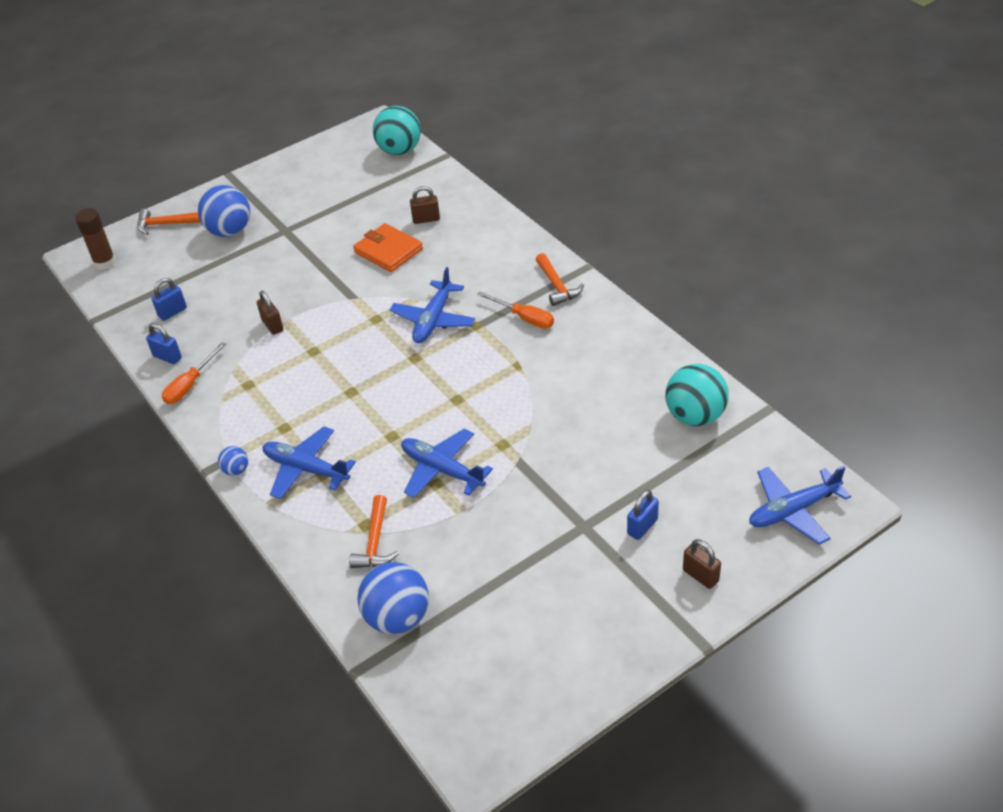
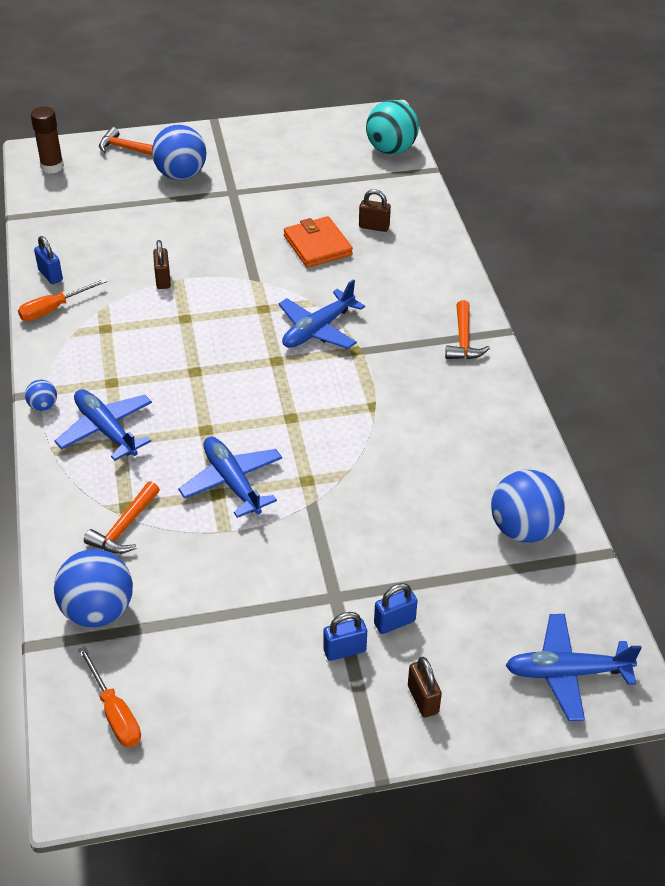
camera: 20 degrees right, 0 degrees up
(172, 312) = (81, 234): blue padlock -> blue padlock (344, 650)
(524, 318) = (409, 361): orange screwdriver -> orange screwdriver (115, 713)
(695, 416) = (523, 529): turquoise ball -> blue ball

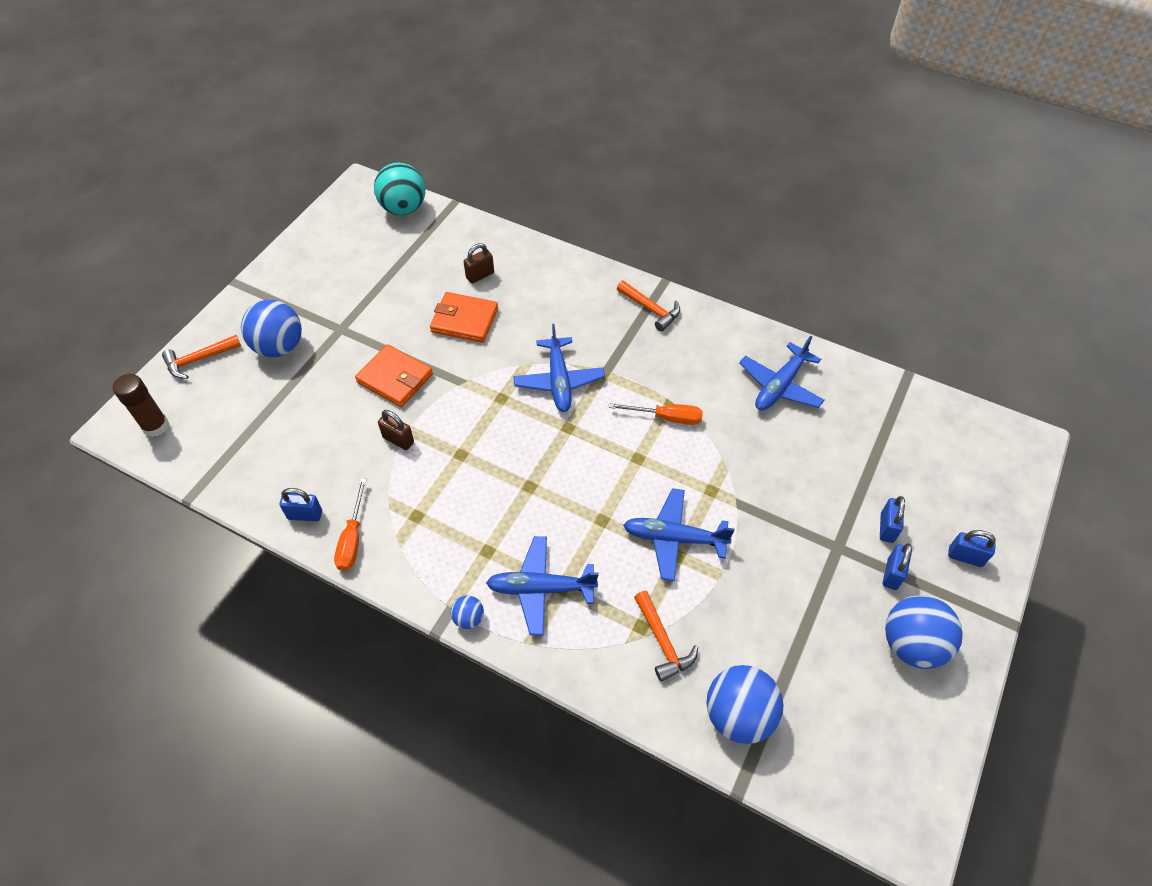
camera: 50 degrees left, 10 degrees up
(115, 713) = (852, 765): orange screwdriver -> orange screwdriver (666, 417)
(218, 245) = (395, 378): none -> orange wallet
(423, 699) = (965, 557): brown padlock -> blue padlock
(523, 529) = (856, 401): blue ball -> blue ball (911, 644)
(566, 672) = (992, 464): blue plane -> blue plane (779, 386)

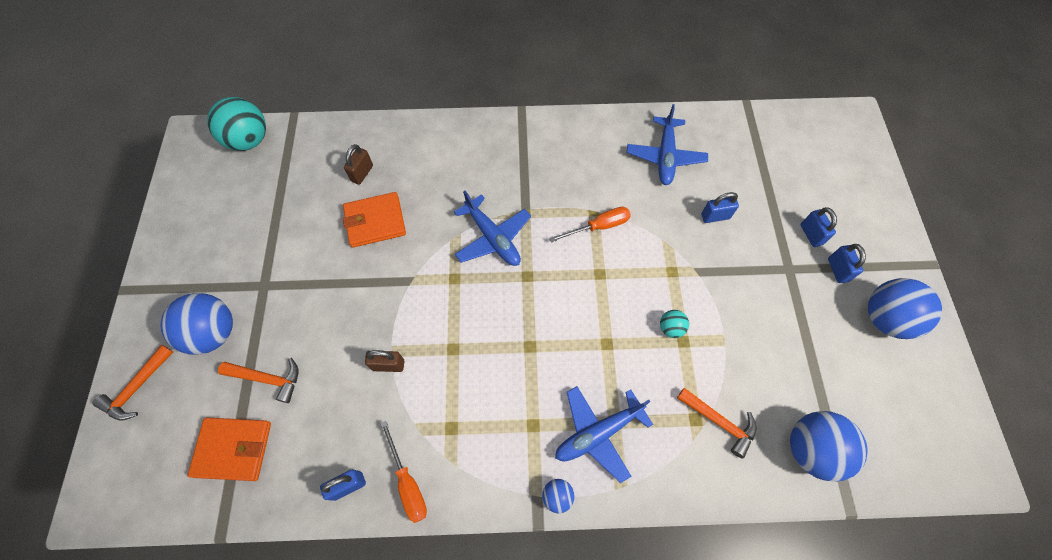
camera: 30 degrees left, 10 degrees up
(156, 426) = (135, 481): brown glue stick -> none
(395, 378) = (347, 308): orange wallet -> orange wallet (233, 449)
(651, 309) = (526, 138): orange hammer -> orange hammer (268, 379)
(673, 538) = (671, 328): blue plane -> turquoise ball
(965, 557) = (874, 229): blue padlock -> blue padlock (715, 216)

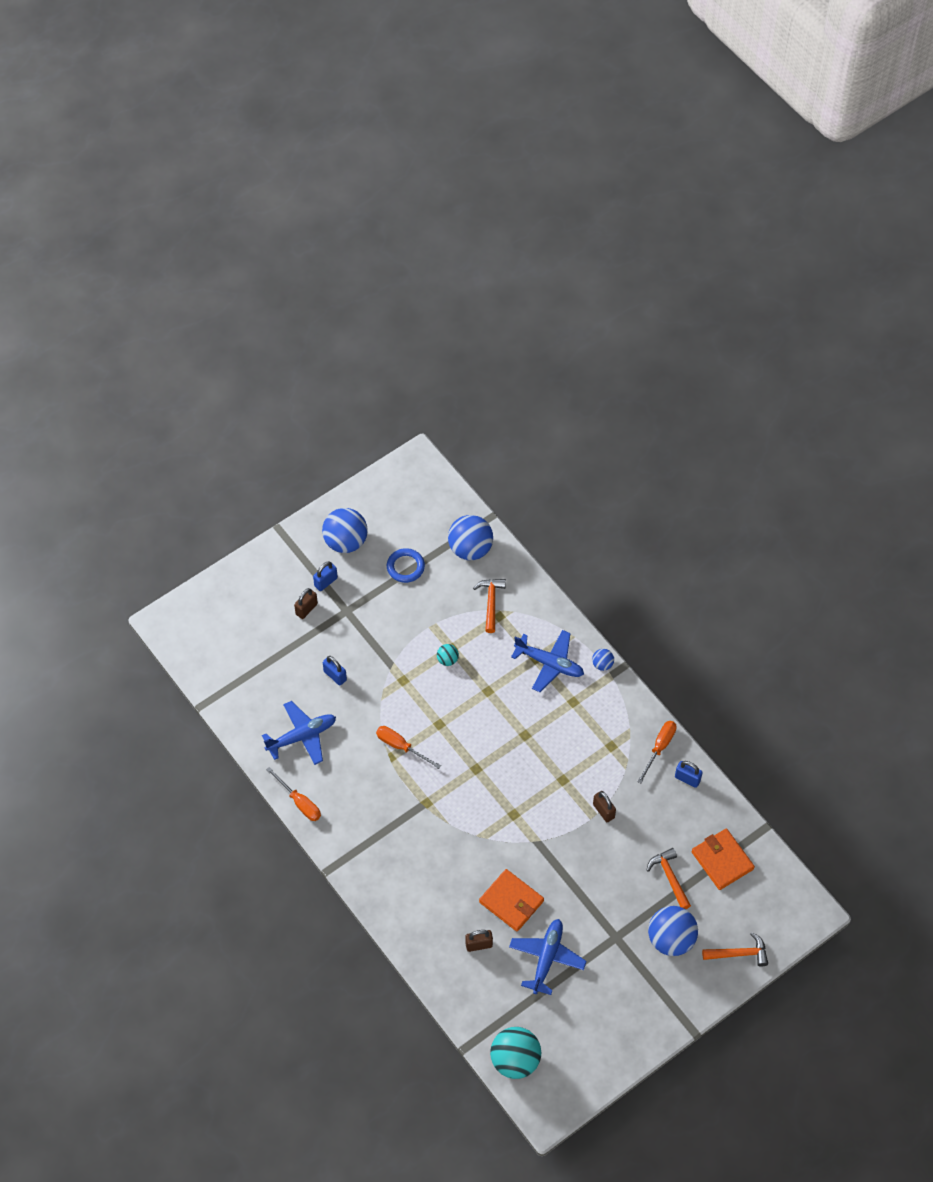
camera: 125 degrees left, 5 degrees down
(493, 238) = (463, 811): blue plane -> blue plane (547, 958)
(600, 121) = (299, 802): none -> orange screwdriver
(811, 234) = (306, 609): blue padlock -> brown padlock
(819, 359) = (405, 567): none -> blue ring

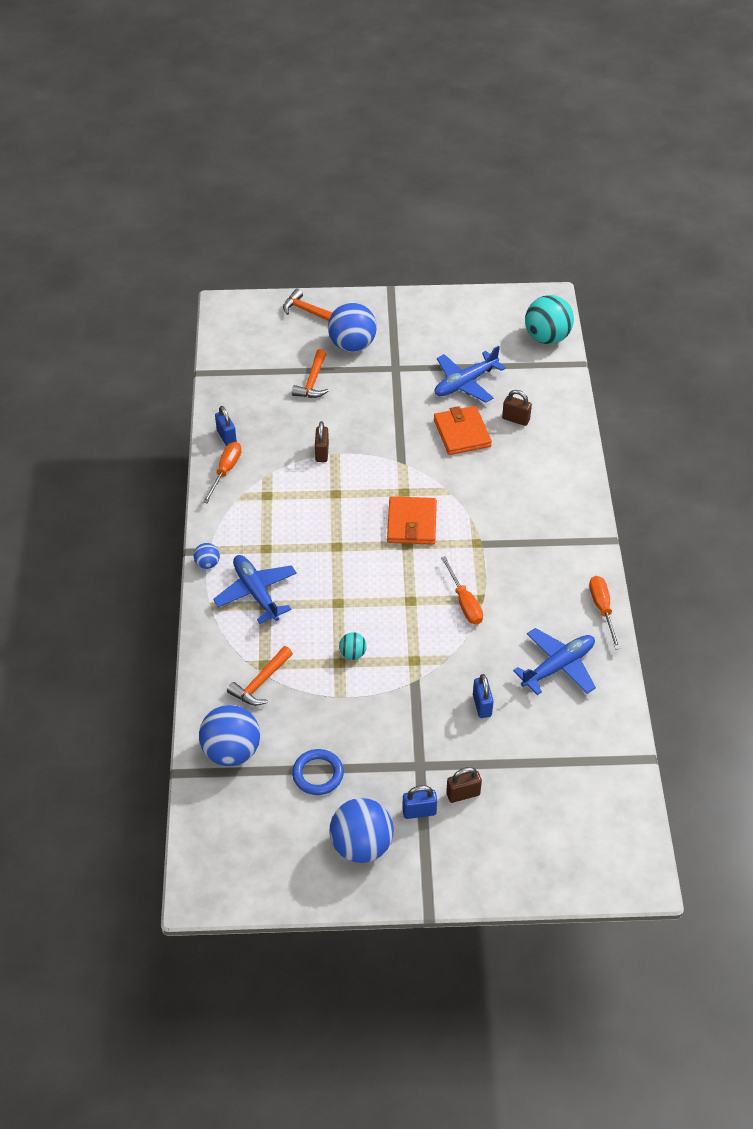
camera: 145 degrees left, 10 degrees down
(302, 736) = (558, 666): blue plane -> blue plane turned 135 degrees clockwise
(659, 748) = (225, 471): orange screwdriver -> orange screwdriver turned 135 degrees clockwise
(722, 860) = (258, 370): orange wallet -> orange wallet (411, 523)

